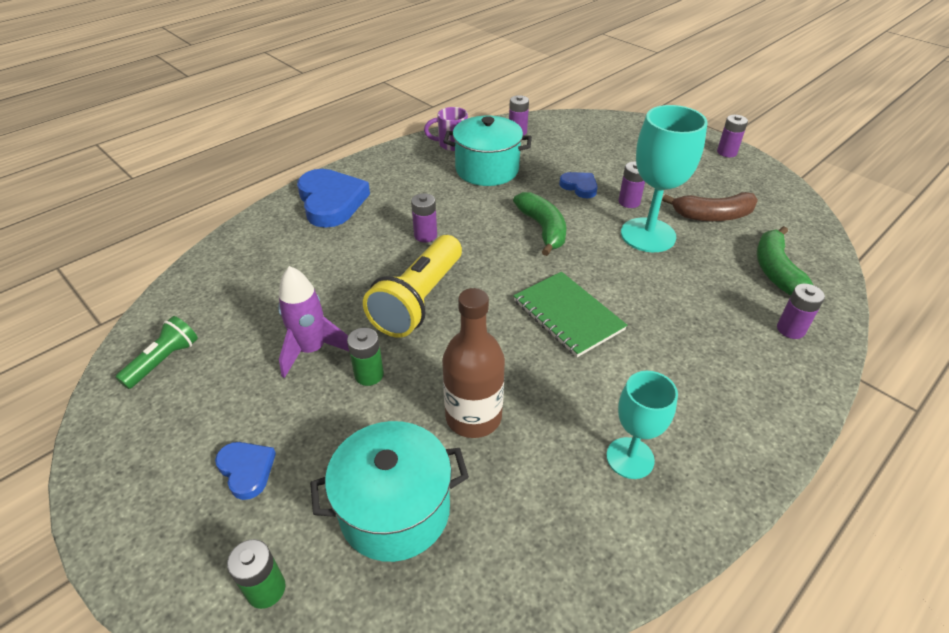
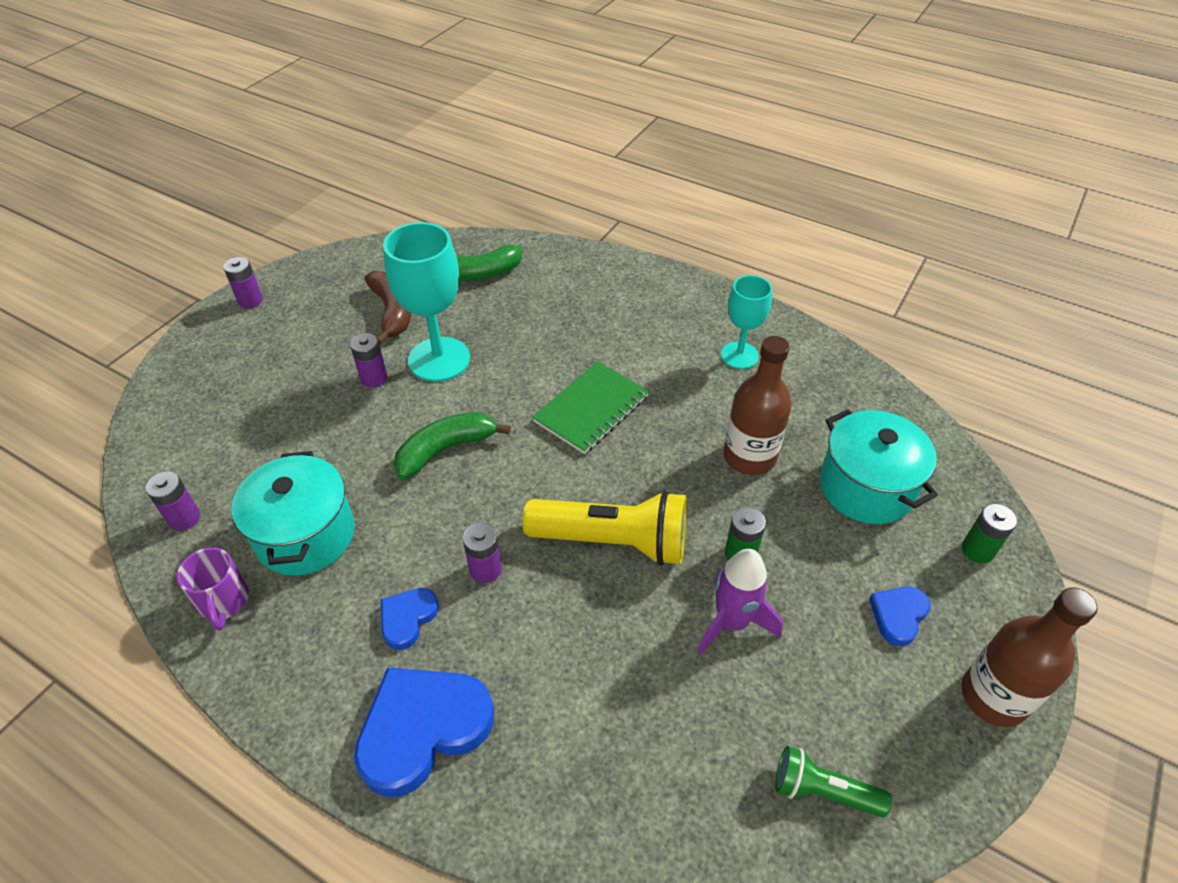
camera: 105 degrees left, 5 degrees up
(131, 510) = (993, 697): none -> brown bottle
(579, 187) = (344, 426): blue heart -> blue heart (407, 618)
(790, 329) = (558, 269): purple battery -> none

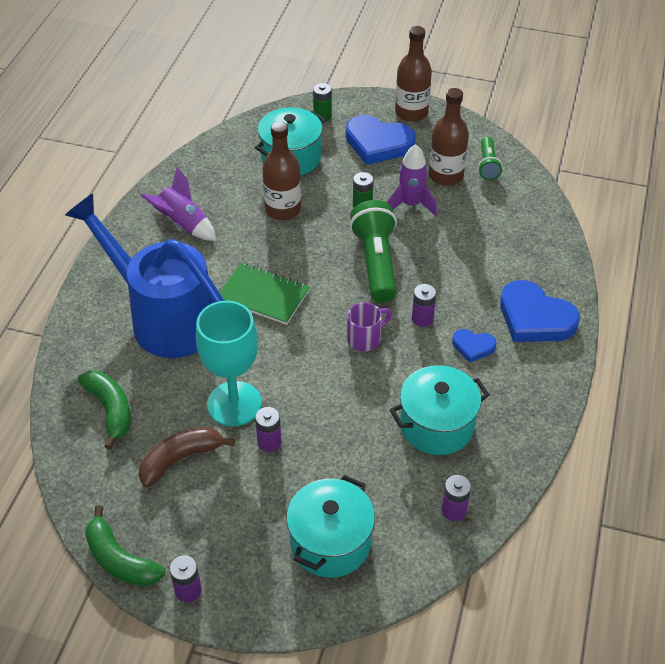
camera: 105 degrees left, 0 degrees up
(224, 602) = (506, 450): purple mug -> purple mug (365, 339)
(225, 403) = (330, 542): none -> turquoise pot
(445, 449) = (330, 369): green banana -> green banana (120, 560)
(587, 323) = (165, 317): none -> blue watering can
(613, 541) = (376, 263): yellow flashlight -> green flashlight
(739, 355) = (183, 224): turquoise goblet -> purple rocket
(800, 701) = (446, 175): none -> brown bottle
(898, 615) = (378, 143): blue heart -> blue heart, size x1.94

